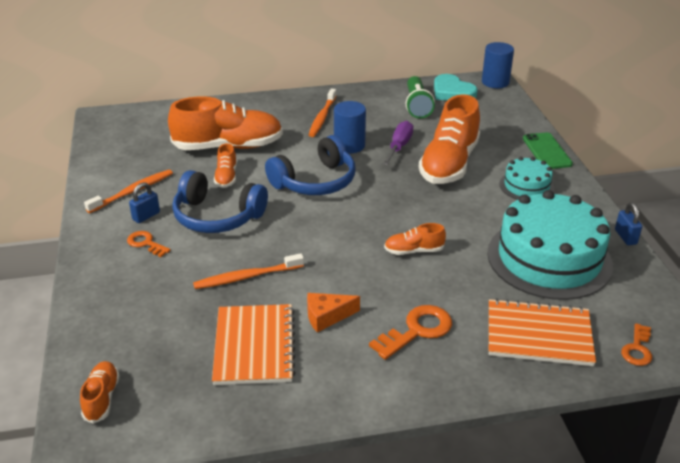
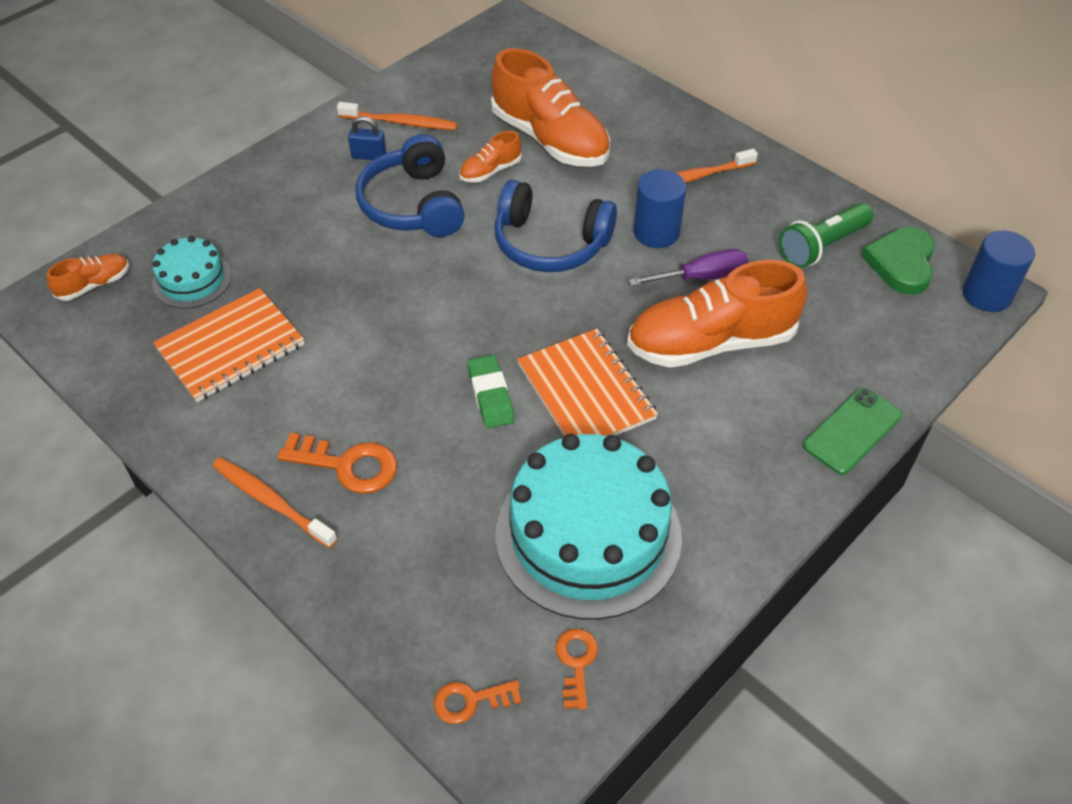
camera: 55 degrees right, 15 degrees up
(146, 243) = (325, 182): orange key -> orange key (576, 663)
(246, 277) = (331, 283): orange toothbrush -> orange toothbrush (271, 502)
(327, 317) = (315, 378): orange cheese -> none
(414, 251) = (491, 395): orange shoe -> green eraser
(452, 92) = (901, 263): turquoise heart -> green heart
(526, 186) = (737, 444): turquoise cake -> turquoise cake (192, 280)
(539, 335) = (423, 584): orange notebook -> orange notebook (586, 392)
(625, 237) = (714, 604): blue padlock -> none

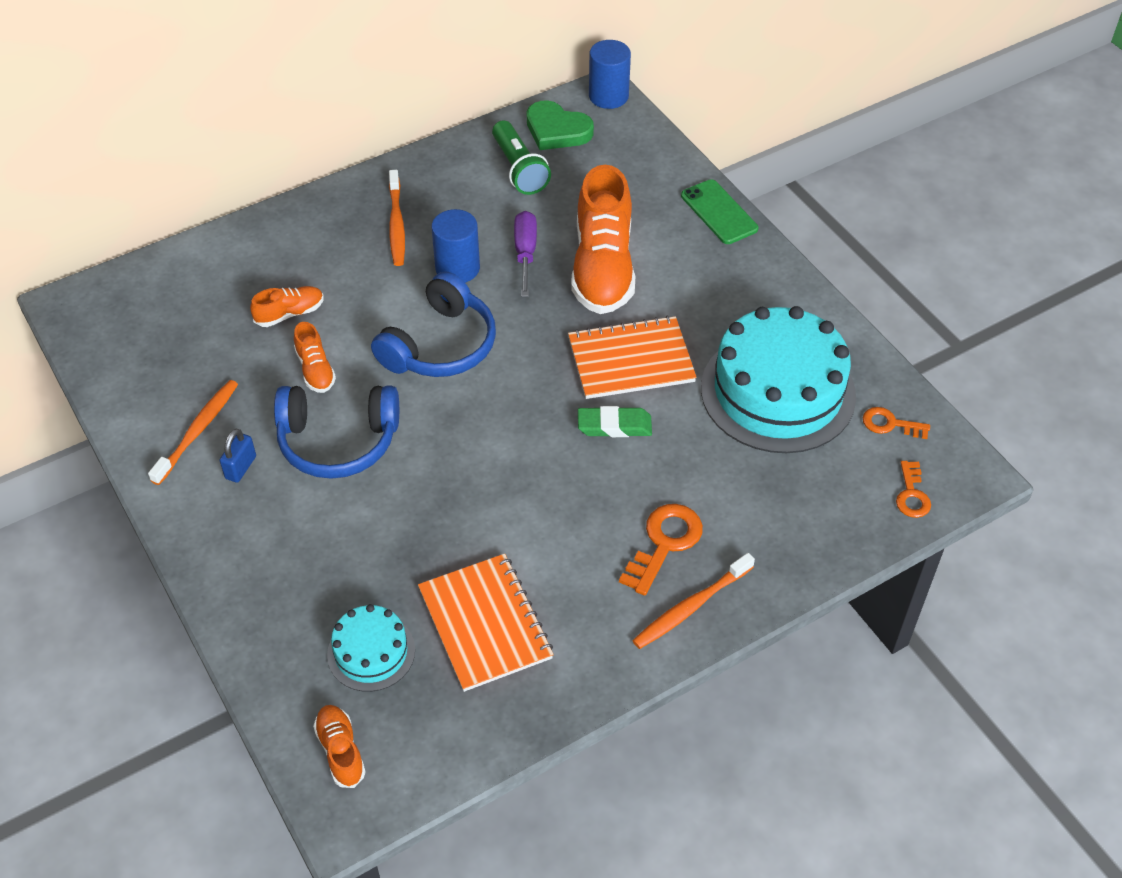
camera: 75 degrees left, 0 degrees up
(550, 139) = (290, 313): orange shoe -> orange shoe, size x0.46

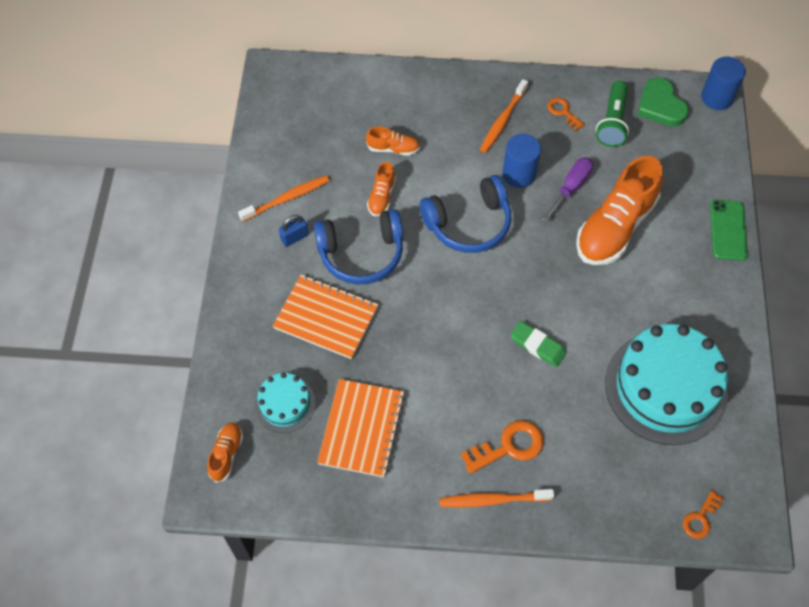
camera: 35 degrees right, 10 degrees up
(338, 441) = (361, 254): blue headphones -> blue headphones turned 45 degrees counterclockwise
(631, 360) = (583, 306): orange notebook -> orange notebook (326, 318)
(890, 424) = (726, 458): orange key -> orange key (563, 112)

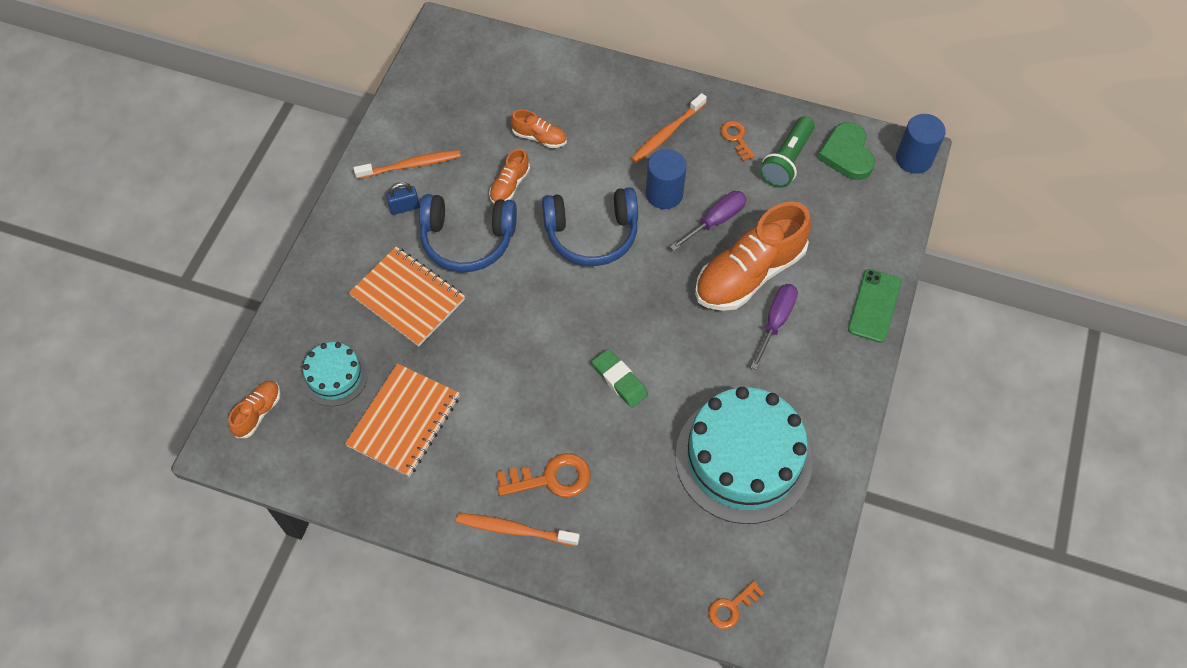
camera: 15 degrees right, 0 degrees up
(651, 263) = (775, 322): none -> purple screwdriver

